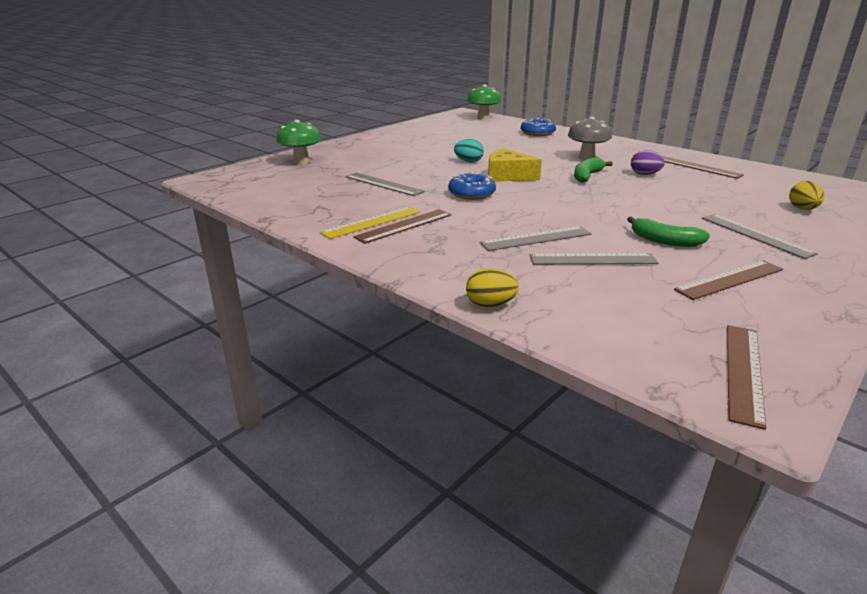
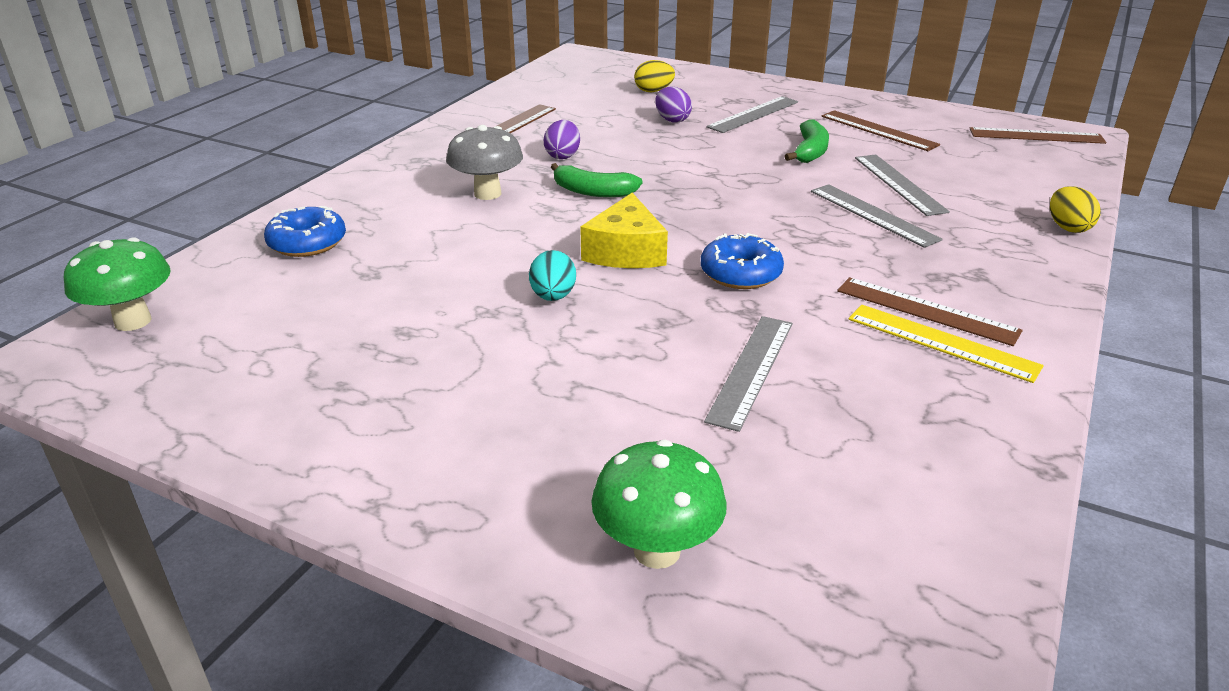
camera: 105 degrees left, 5 degrees up
(727, 207) = (672, 120): none -> purple egg

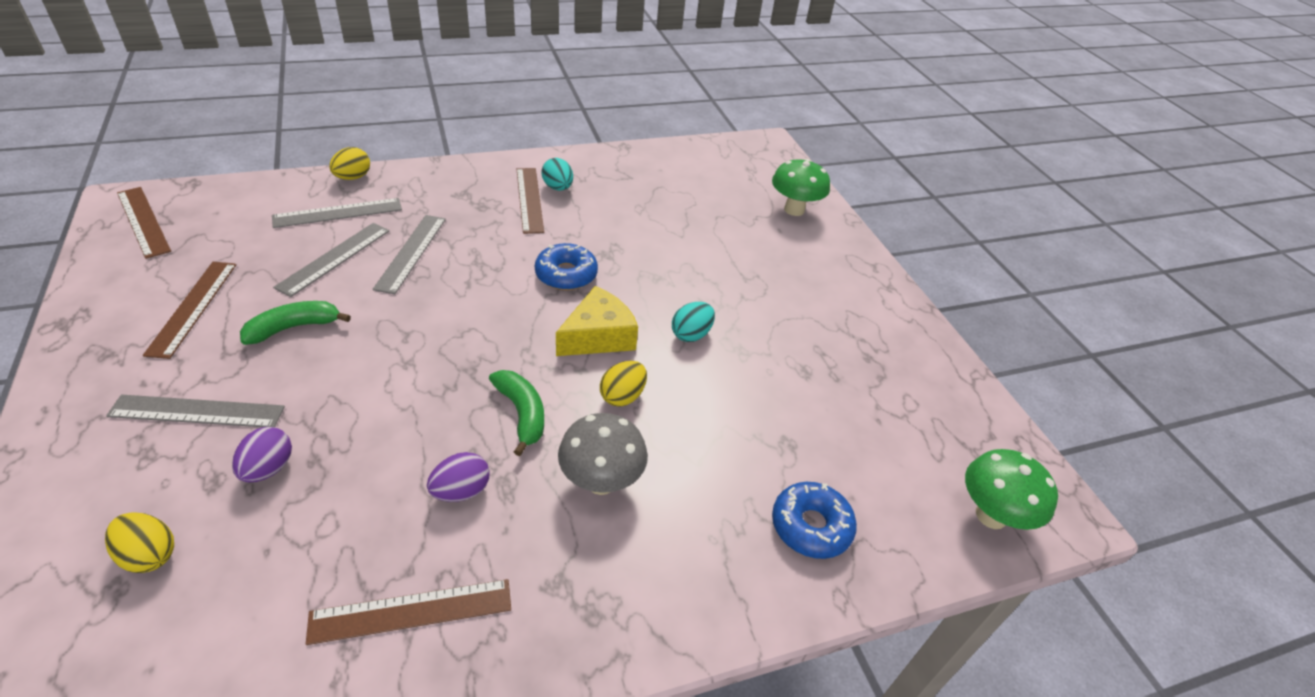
camera: 140 degrees left, 10 degrees up
(542, 231) = (622, 396): none -> yellow egg
(751, 370) = (658, 232): grey ruler -> grey ruler (338, 213)
(941, 342) = (558, 188): yellow ruler -> turquoise egg

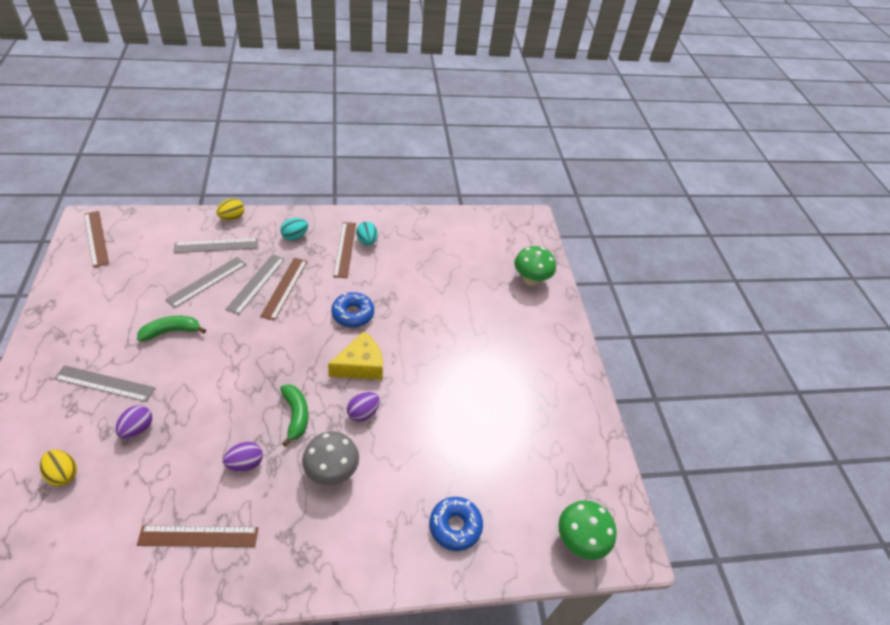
camera: 10 degrees right, 5 degrees up
(193, 307) = (115, 308): brown ruler -> brown ruler (284, 288)
(622, 396) = (363, 413): yellow egg -> purple egg
(691, 334) = (423, 373): turquoise egg -> turquoise egg (295, 236)

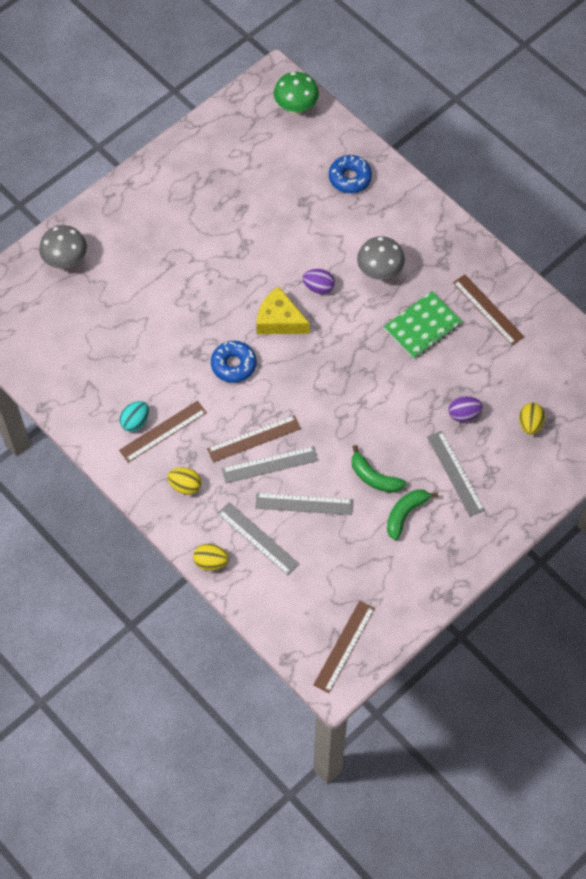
camera: 120 degrees left, 15 degrees up
(245, 463) = (422, 326): purple egg -> green notebook
(295, 236) = (185, 486): turquoise egg -> yellow egg
(296, 415) = (361, 327): green banana -> green banana (405, 514)
(530, 280) = (66, 261): green mushroom -> grey mushroom

